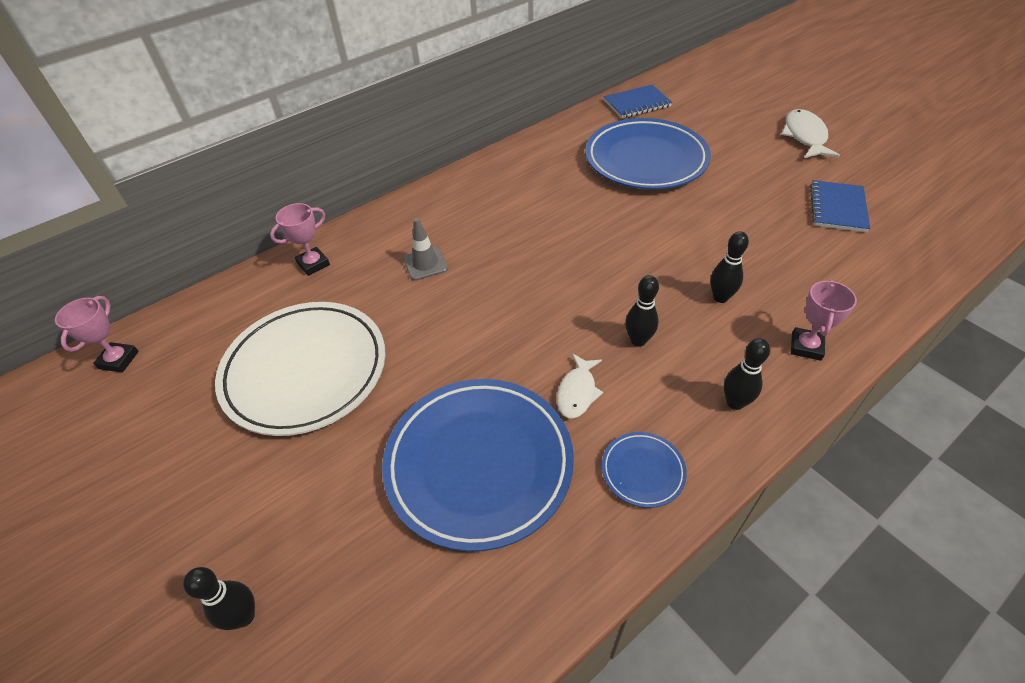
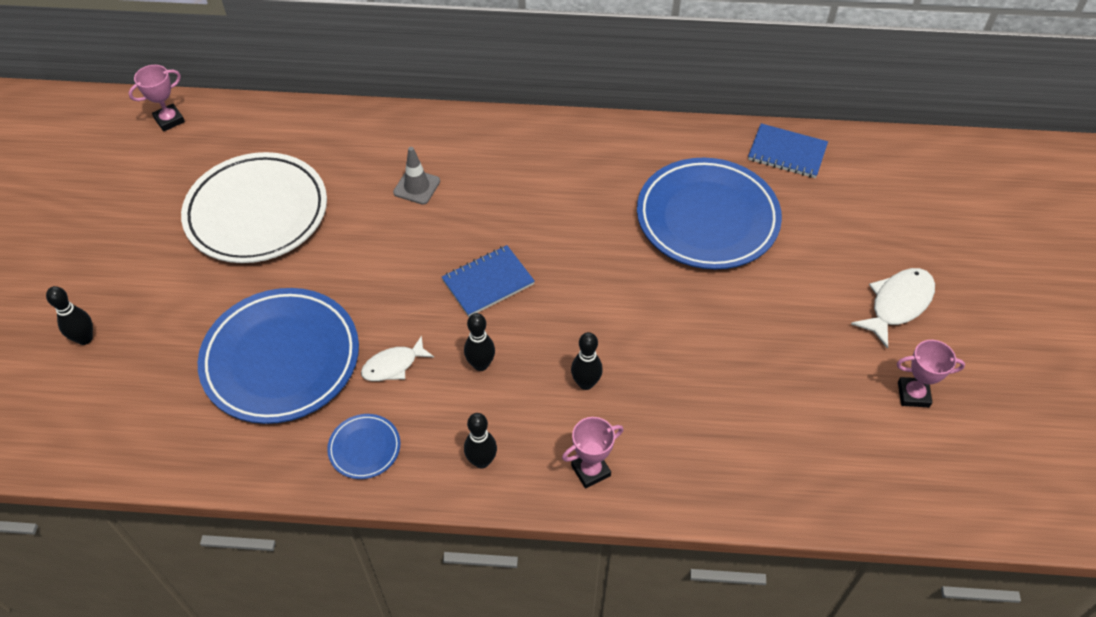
camera: 40 degrees right, 5 degrees up
(313, 264) = (346, 130): pink trophy -> pink trophy (913, 394)
(837, 208) = (806, 392): blue notebook -> blue notebook (488, 282)

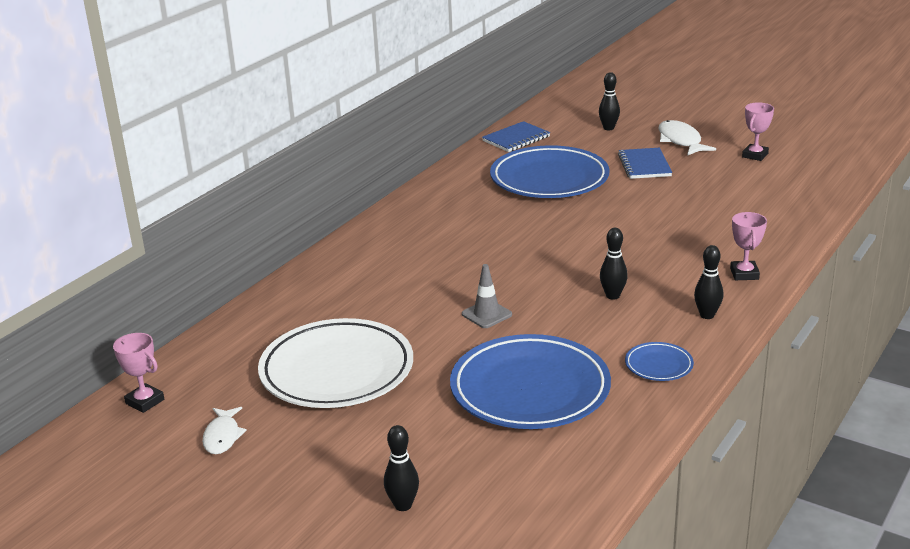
camera: 60 degrees left, 25 degrees down
(169, 120) = (145, 401): pink trophy -> pink trophy turned 45 degrees counterclockwise
(393, 365) = (582, 334): white fish -> white fish (222, 436)
(417, 187) = (393, 284): grey traffic cone -> grey traffic cone (486, 314)
(488, 282) = (531, 275): blue notebook -> blue notebook (644, 165)
(585, 383) = (664, 258): black bowling pin -> black bowling pin (608, 128)

